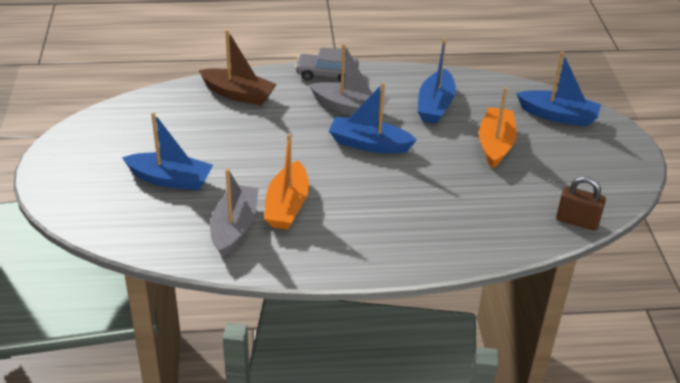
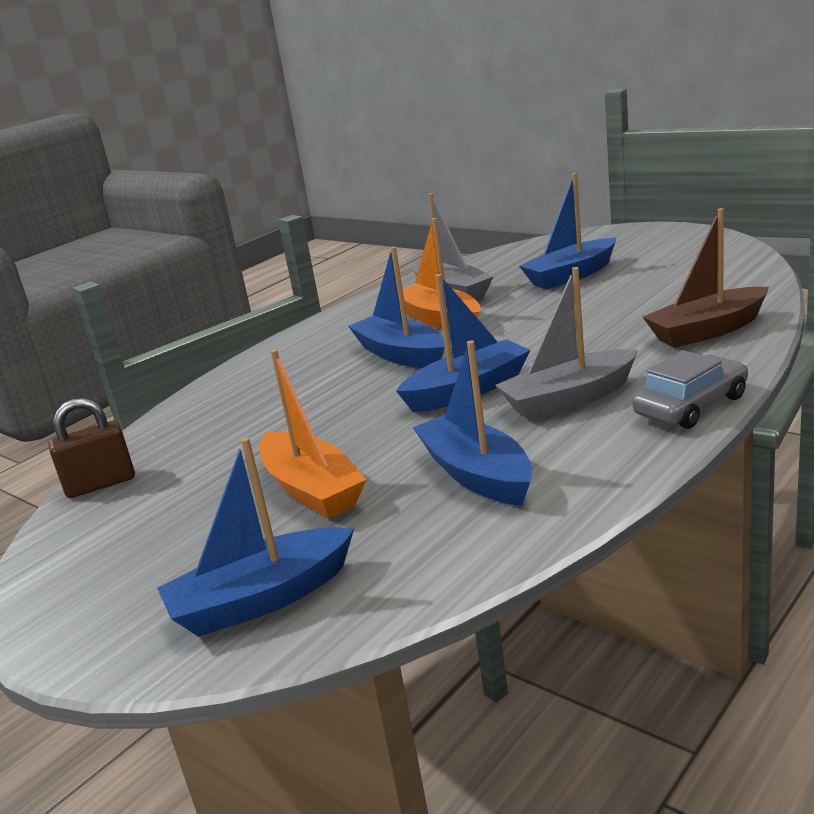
camera: 140 degrees right, 15 degrees down
(350, 194) = (401, 355): none -> blue boat

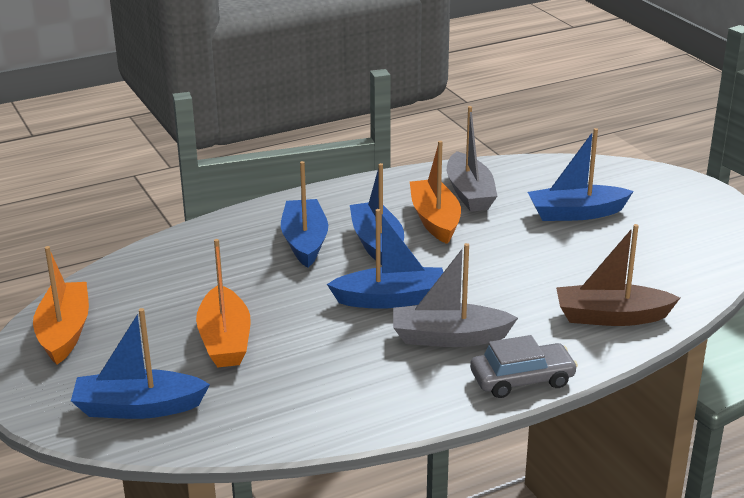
camera: 20 degrees right, 5 degrees up
(85, 556) = (64, 332): none -> orange boat
(100, 484) = (106, 279): brown padlock -> none
(477, 474) = (331, 374): blue boat -> blue boat (305, 242)

